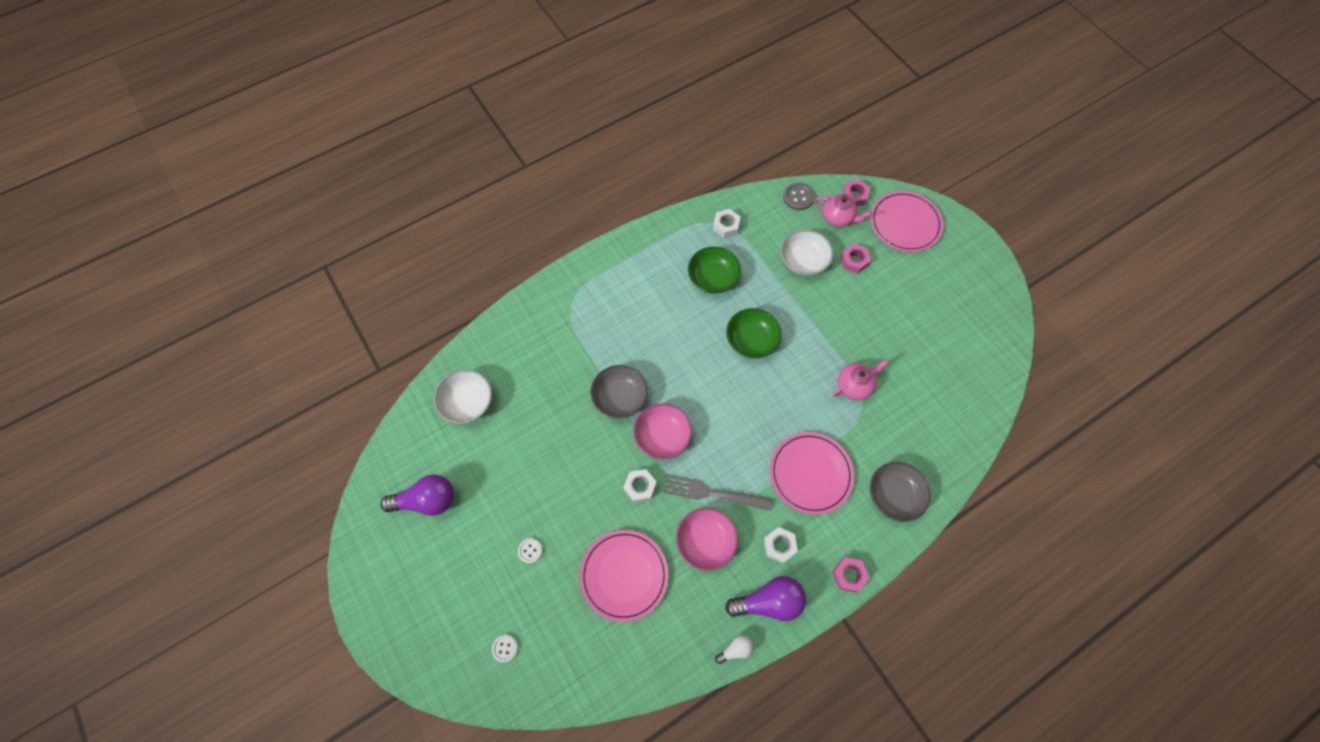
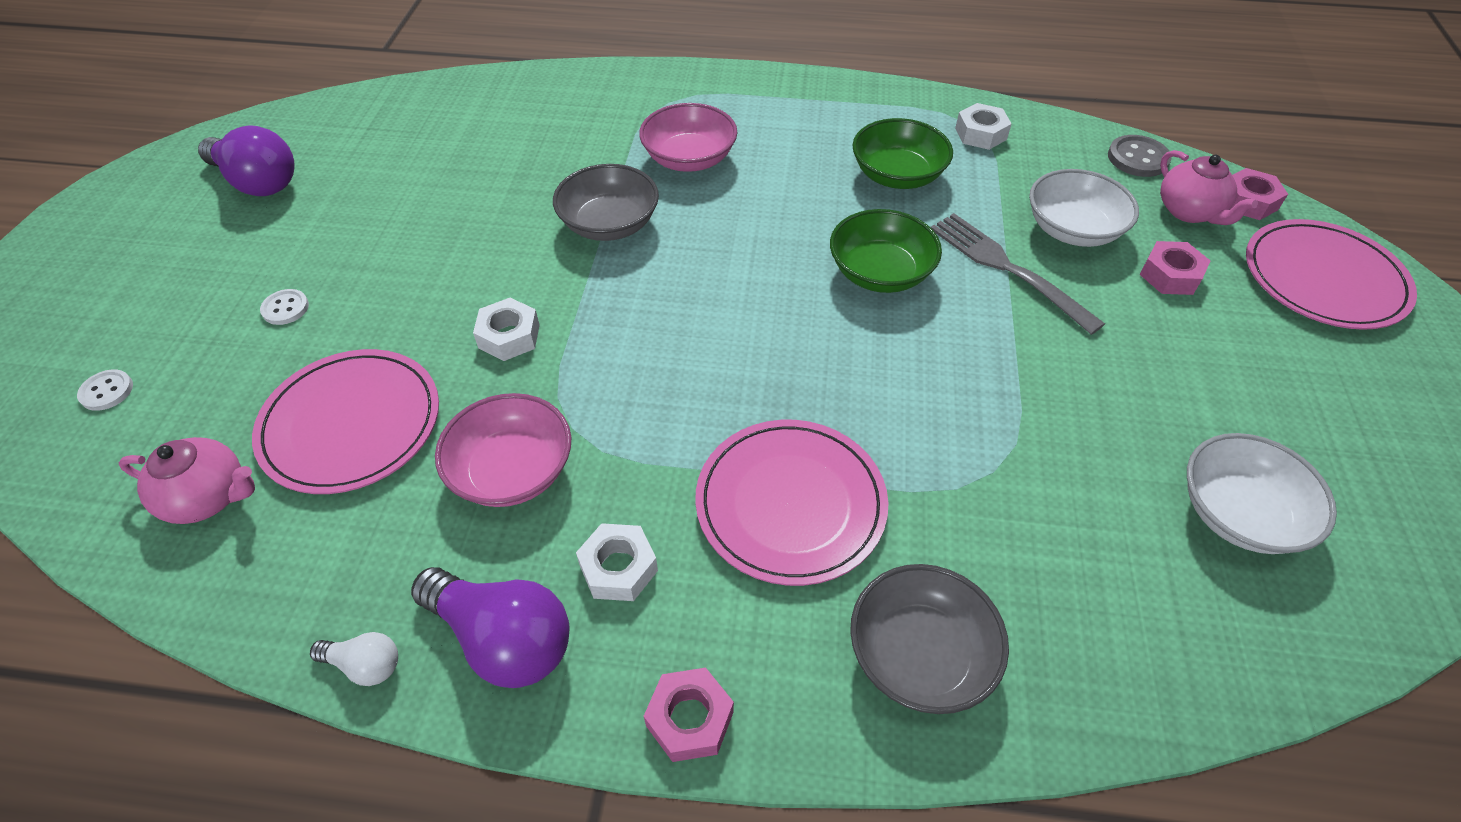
camera: 40 degrees right, 15 degrees down
(467, 402) = (427, 123): white bowl -> white bowl (1238, 513)
(662, 436) = (612, 300): pink bowl -> pink bowl (689, 159)
(712, 493) = (599, 415): grey fork -> grey fork (1007, 269)
(854, 385) = (1005, 434): pink teapot -> pink teapot (209, 497)

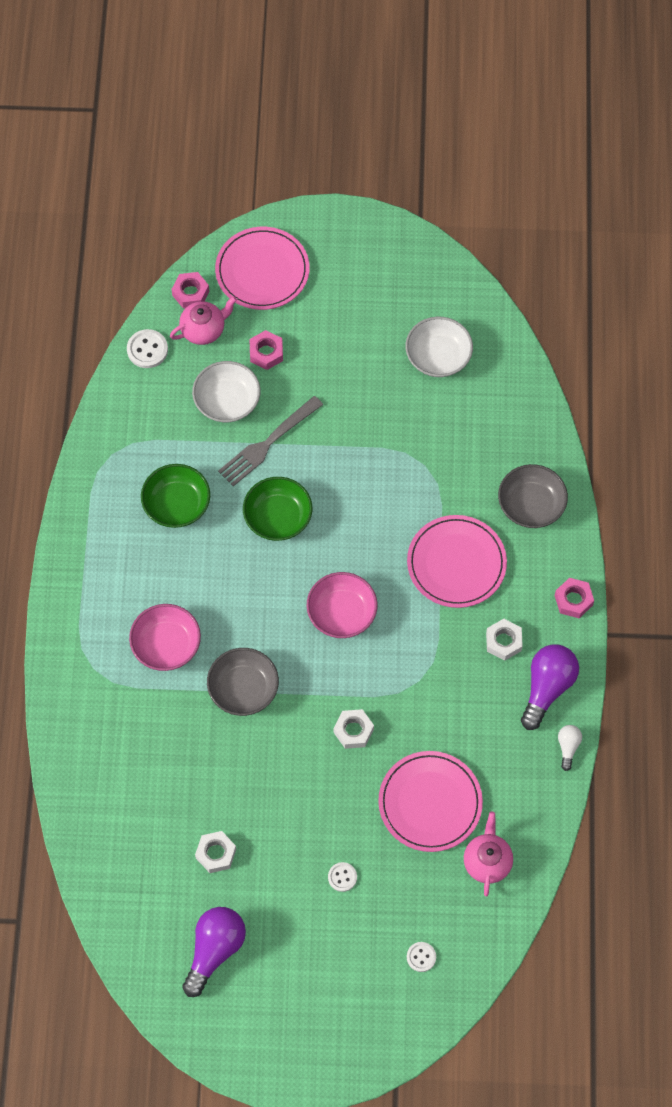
camera: 95 degrees left, 15 degrees up
(512, 471) = (452, 706): pink bowl -> pink bowl (341, 613)
(980, 134) = (124, 447): white nut -> white nut (216, 854)
(1137, 158) = (147, 349): grey button -> white button

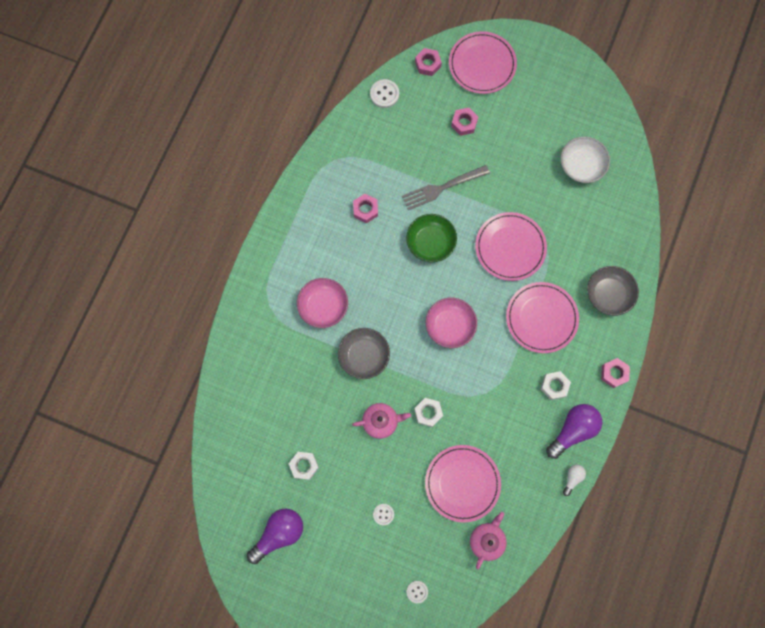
camera: 20 degrees right, 10 degrees up
(177, 504) = (365, 210): green bowl -> pink nut
(204, 330) = (427, 93): pink teapot -> pink teapot (381, 421)
(227, 401) = (425, 148): white bowl -> none
(384, 489) = (510, 247): none -> pink plate

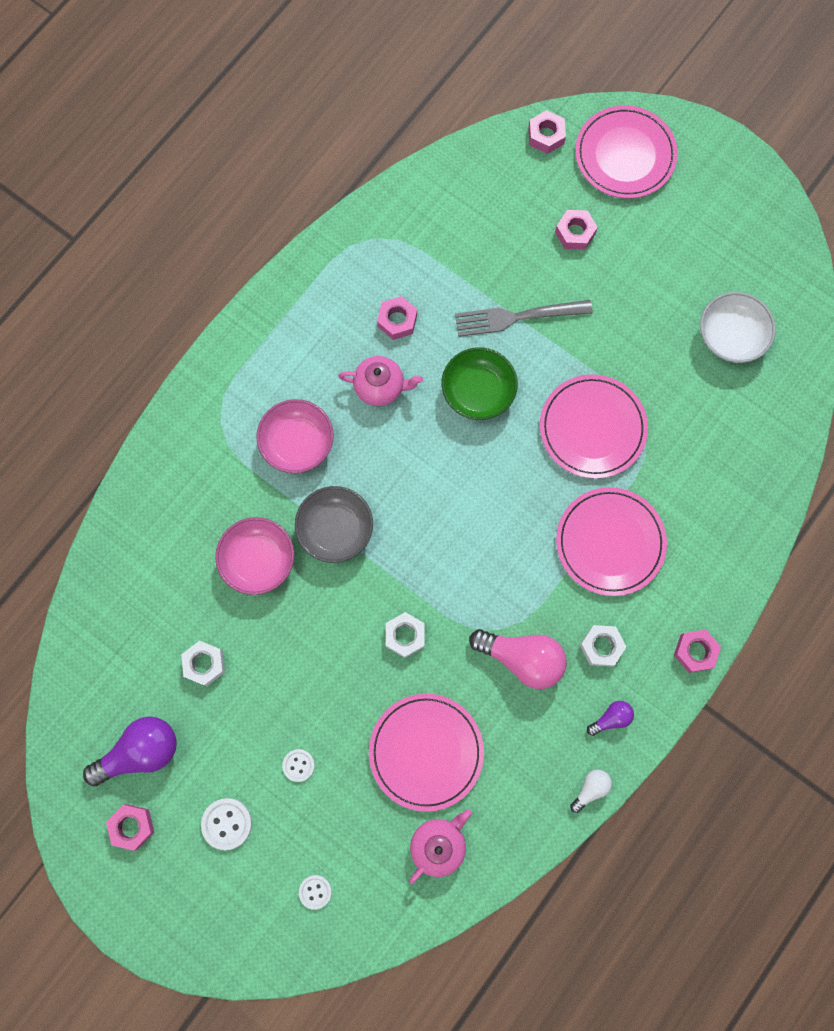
camera: 15 degrees right, 0 degrees up
(287, 583) = (132, 826): none -> pink nut
(381, 421) = (333, 630): pink teapot -> pink teapot (380, 387)
(384, 94) = (471, 163): white button -> white button (227, 823)
(450, 326) = (472, 518): pink bowl -> pink bowl (258, 560)
(506, 407) = (522, 658): none -> pink light bulb
(573, 430) = (611, 718): purple light bulb -> purple light bulb, size x0.50
(608, 294) = (719, 533): grey bowl -> none

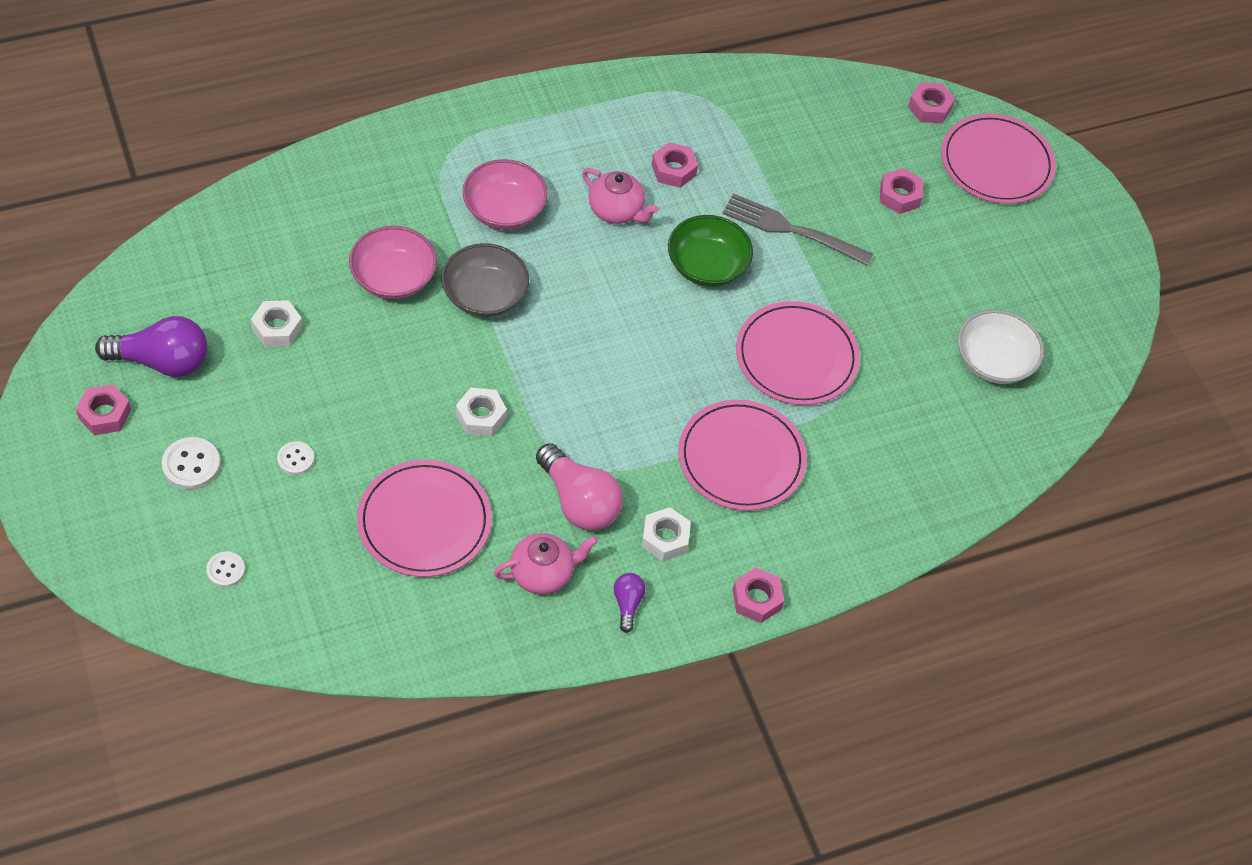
camera: 25 degrees right, 20 degrees down
(438, 845) = (374, 605): pink teapot -> pink teapot (543, 573)
(590, 789) = (560, 651): white light bulb -> none
(611, 718) = (627, 604): purple light bulb -> purple light bulb turned 90 degrees counterclockwise

